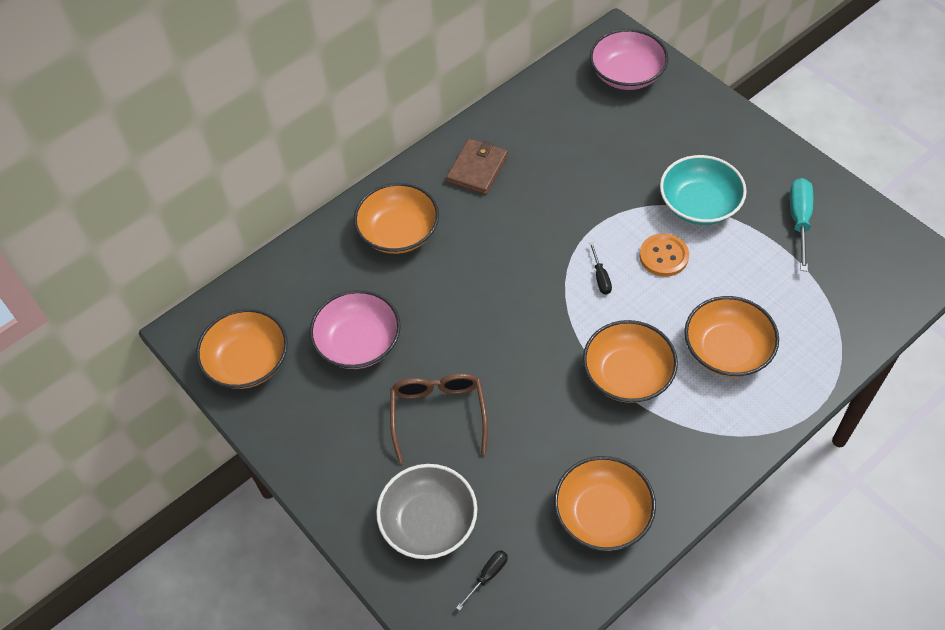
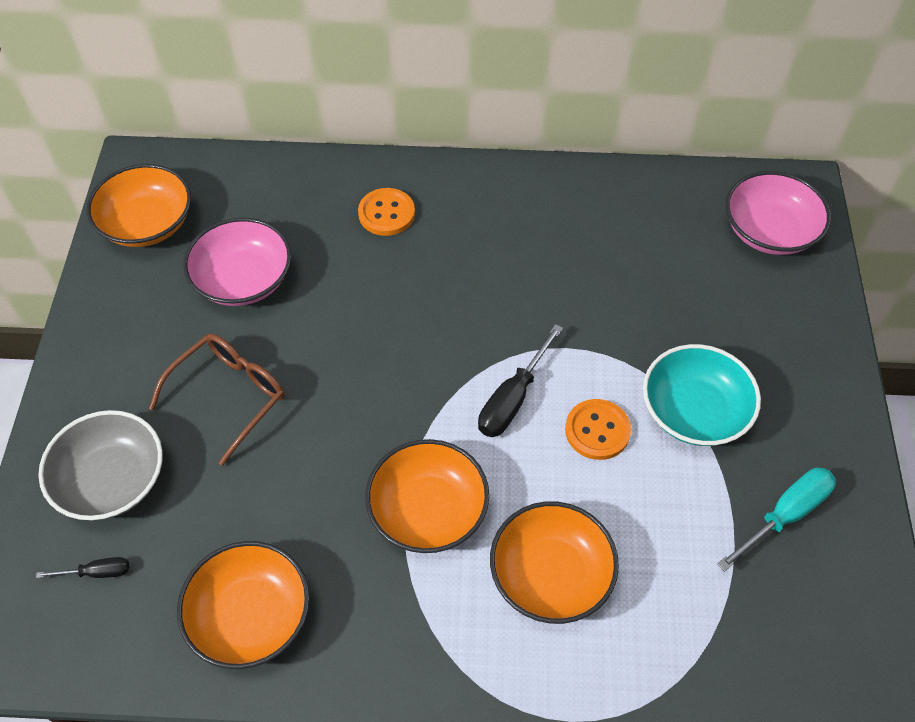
camera: 40 degrees right, 0 degrees up
(398, 232) = (386, 213): orange bowl -> orange button
(477, 169) = (519, 211): brown wallet -> none
(600, 277) = (512, 399): black screwdriver -> black screwdriver, size x1.80

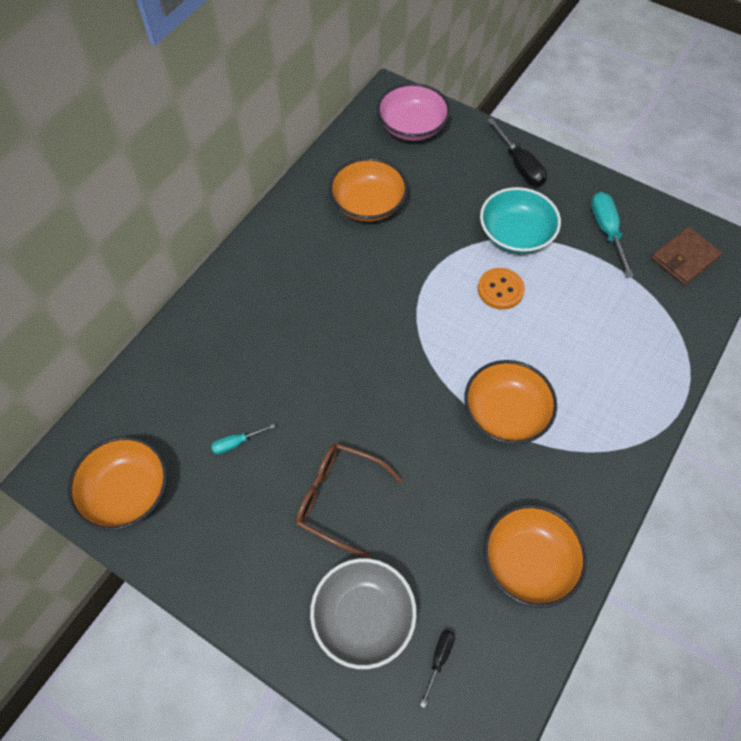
camera: 60 degrees left, 5 degrees up
(229, 396) = (338, 498): brown glasses -> brown glasses turned 45 degrees counterclockwise
(243, 279) = (236, 443): pink bowl -> turquoise screwdriver
(386, 213) = (244, 320): orange button -> none
(512, 399) = (450, 322): black screwdriver -> black screwdriver (520, 165)
(551, 575) = (586, 366): orange bowl -> orange bowl (368, 204)
(818, 634) = (684, 258): none -> brown wallet

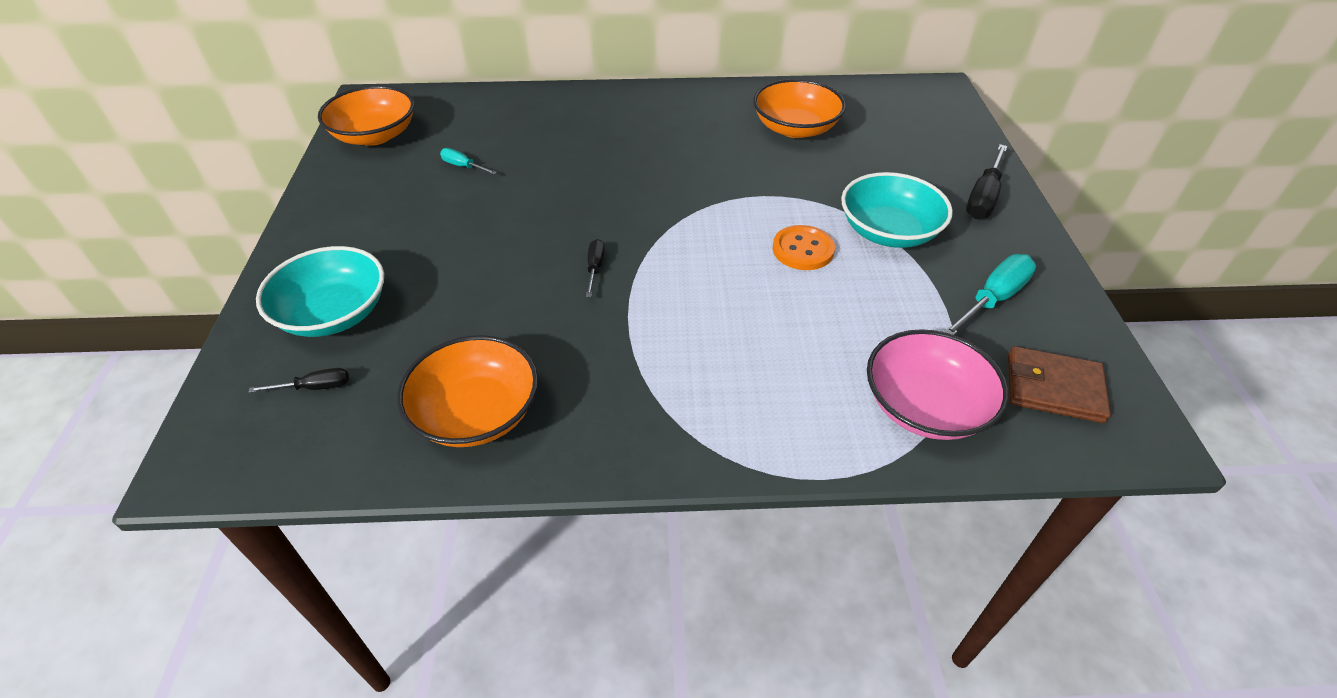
camera: 55 degrees right, 15 degrees down
(338, 498) = (452, 245): brown glasses -> none
(363, 617) = (334, 313): grey bowl -> turquoise bowl
(412, 127) = (922, 114): pink bowl -> pink bowl (925, 406)
(433, 418) = (595, 268): none -> black screwdriver
(505, 412) = (651, 317): orange bowl -> none

